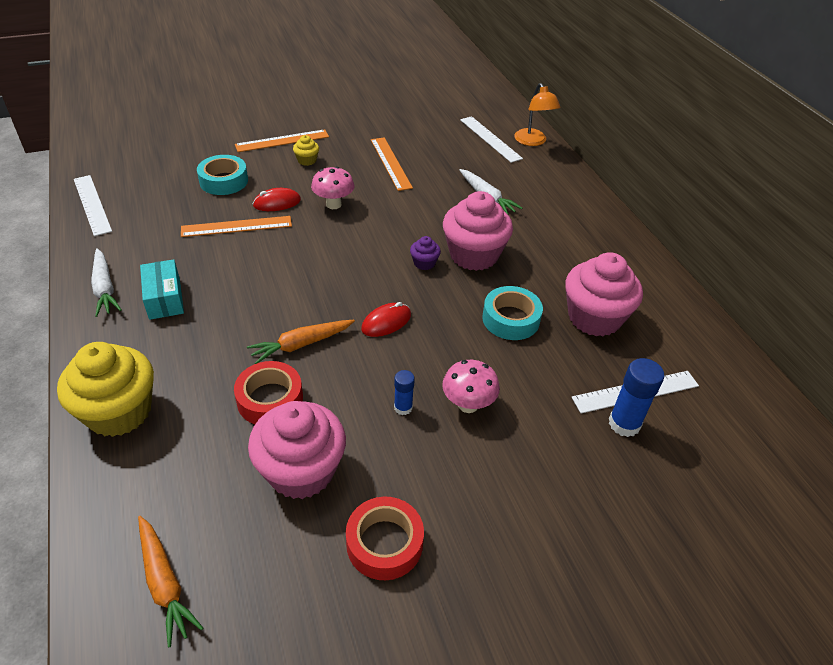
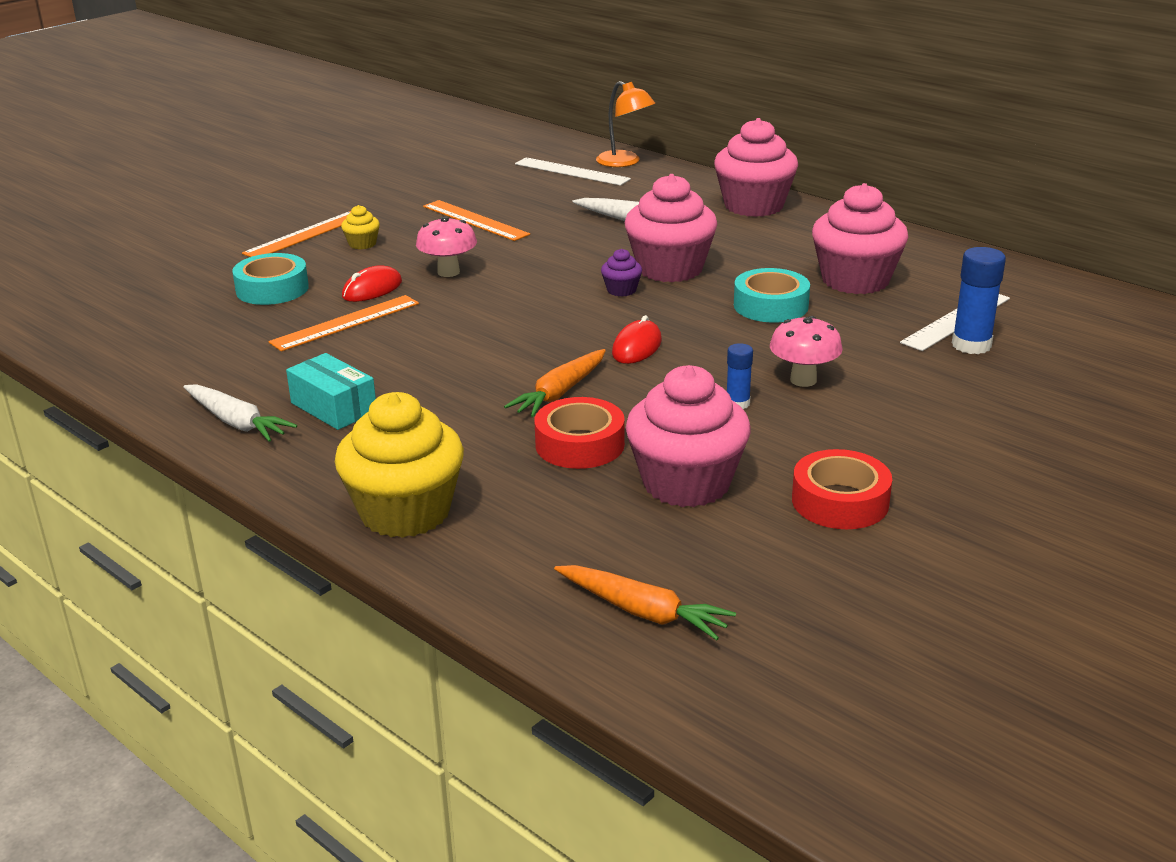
camera: 25 degrees left, 15 degrees down
(92, 204) = (107, 357): white ruler -> none
(585, 214) = (753, 206): none -> pink cupcake

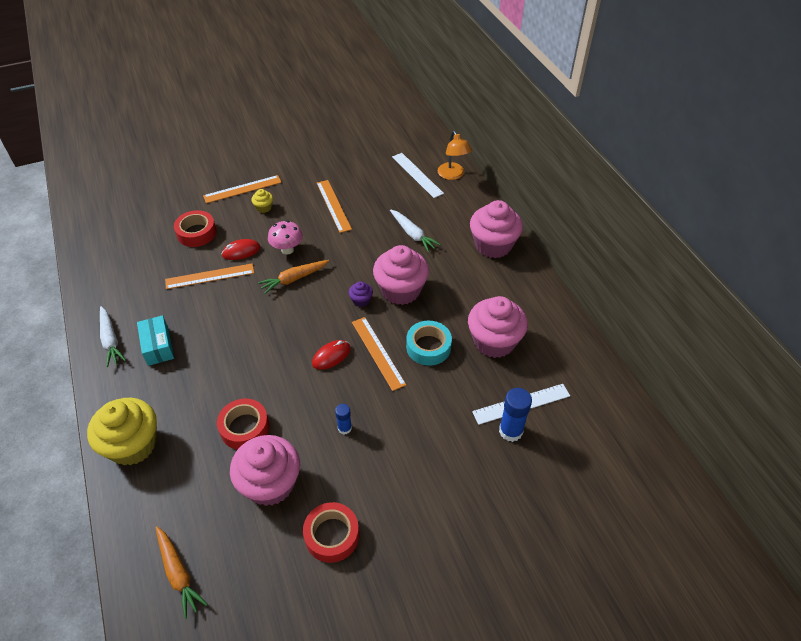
camera: 25 degrees right, 20 degrees up
(272, 289) = (196, 233): turquoise tape -> red tape
(560, 393) = (266, 380): orange carrot -> orange carrot (294, 279)
(703, 327) = (378, 352): none -> orange ruler
(803, 380) = (393, 423): pink mushroom -> none

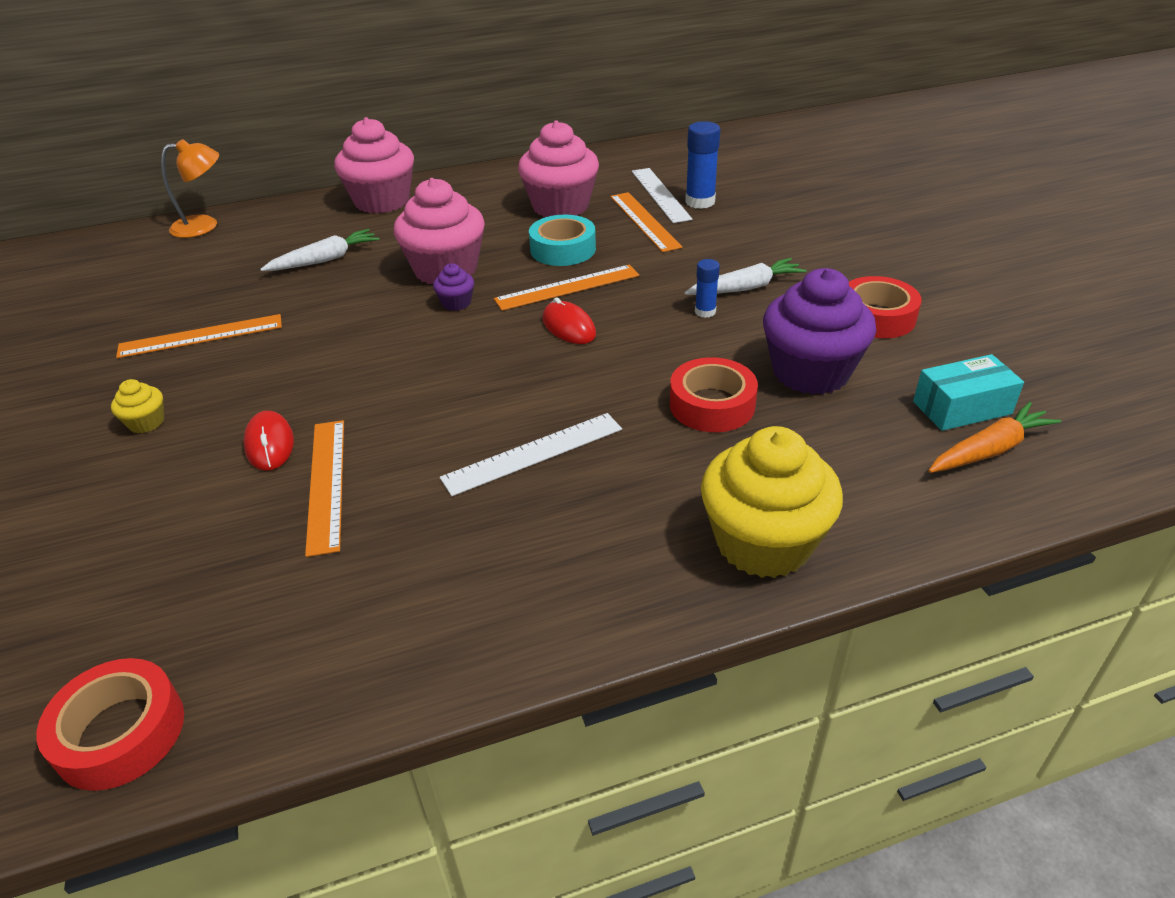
camera: 85 degrees left, 10 degrees down
(110, 340) = (479, 630): white carrot -> white carrot (745, 288)
(158, 346) = (513, 541): turquoise box -> turquoise box (962, 408)
(196, 233) = (167, 521): red tape -> red tape (120, 733)
(242, 189) = (56, 459): orange ruler -> orange ruler (644, 221)
(270, 483) = (810, 372): pink cupcake -> purple cupcake
(287, 250) = (296, 384): pink mushroom -> none
(294, 279) = (380, 372): orange carrot -> none
(417, 175) = (178, 255): white ruler -> white ruler (533, 453)

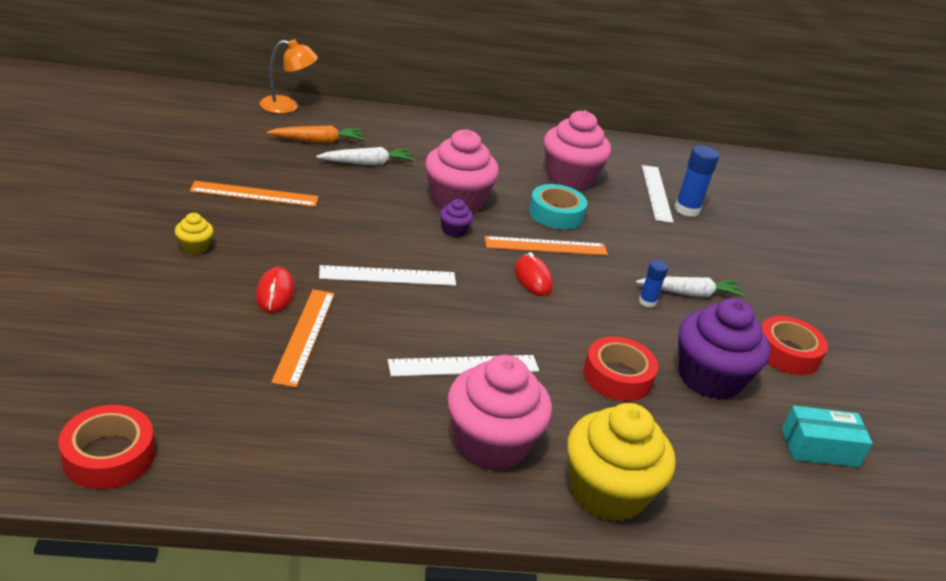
camera: 10 degrees right, 5 degrees down
(382, 201) = (429, 128): pink cupcake -> pink cupcake (491, 443)
(400, 379) = (388, 276): none -> white ruler
(644, 221) = (633, 211): orange ruler -> none
(989, 450) = (824, 488): orange carrot -> orange carrot (318, 141)

